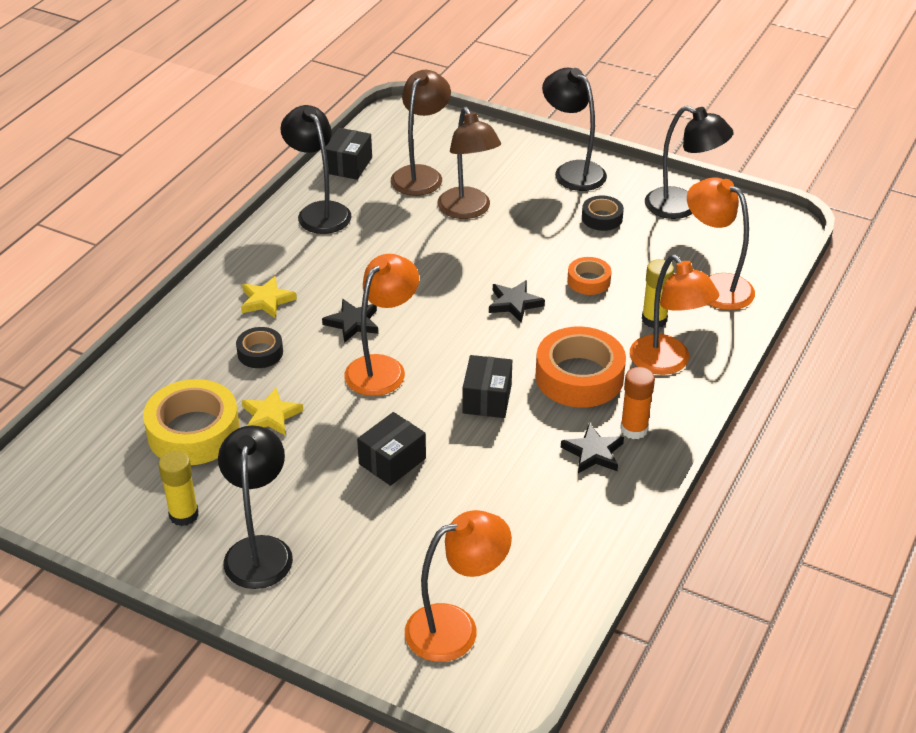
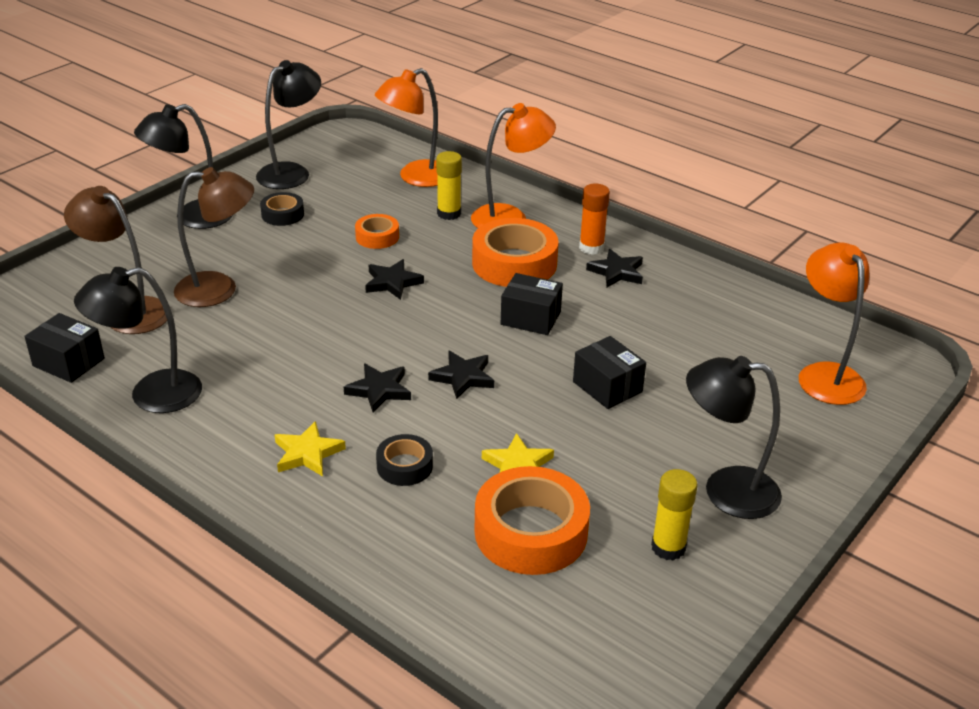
camera: 80 degrees left, 5 degrees down
(193, 432) = (531, 532): yellow tape -> orange tape
(382, 368) = (463, 377): orange lamp -> black star

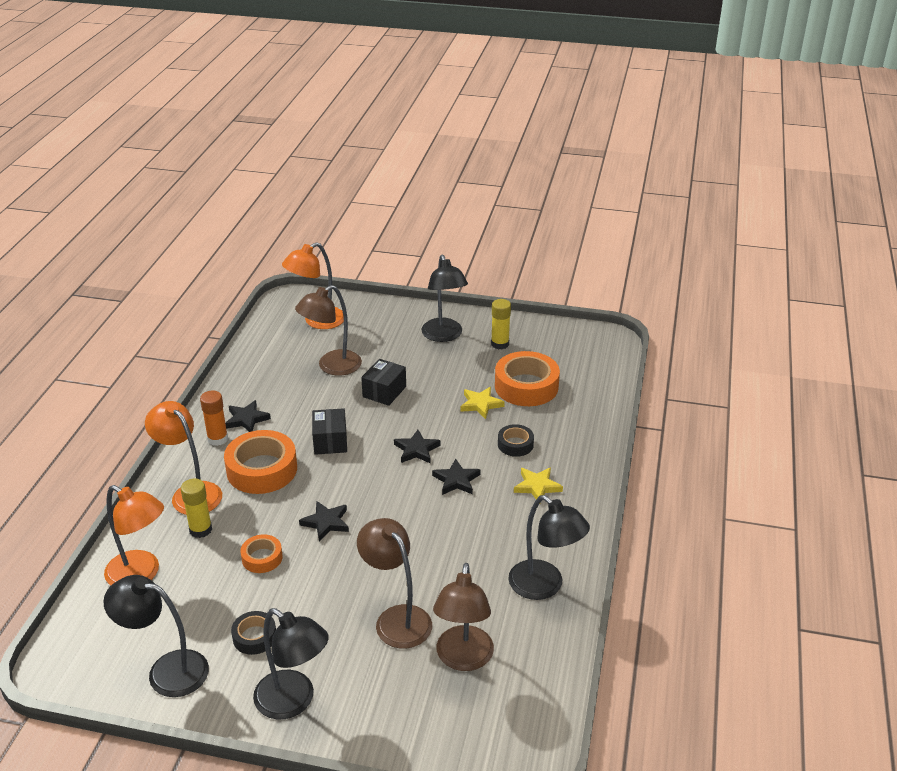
camera: 115 degrees left, 0 degrees up
(68, 362) = (547, 656): black box -> none
(695, 358) = (332, 367): none -> brown lamp

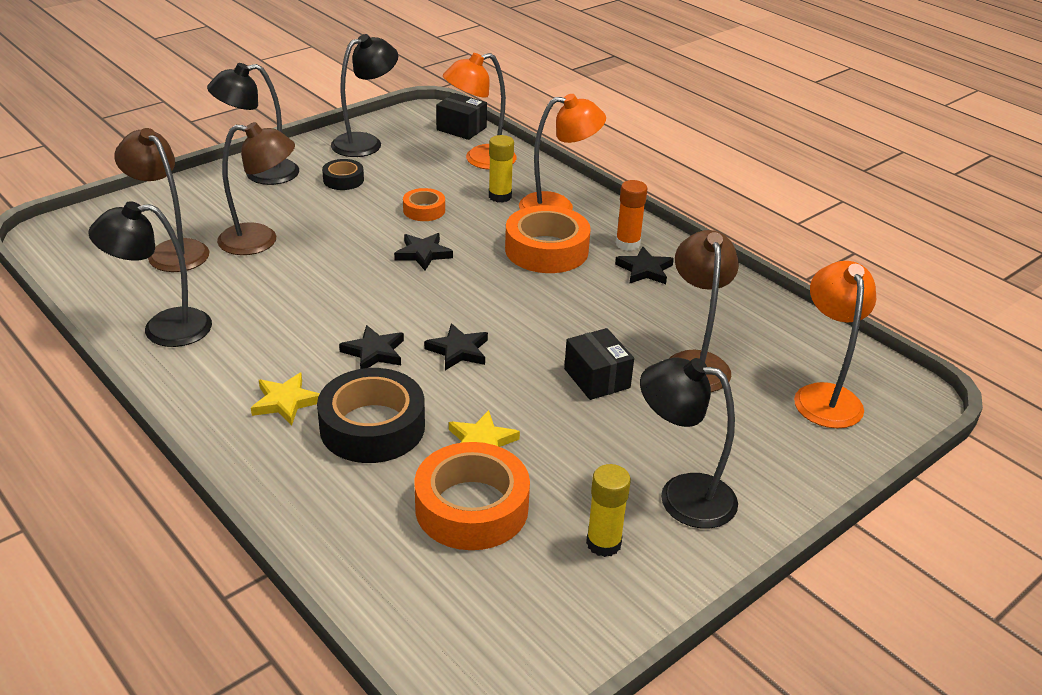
camera: 125 degrees right, 0 degrees up
(330, 441) = (544, 303): black box -> black box (461, 128)
(515, 444) = (372, 427): black tape -> black tape, size x1.90

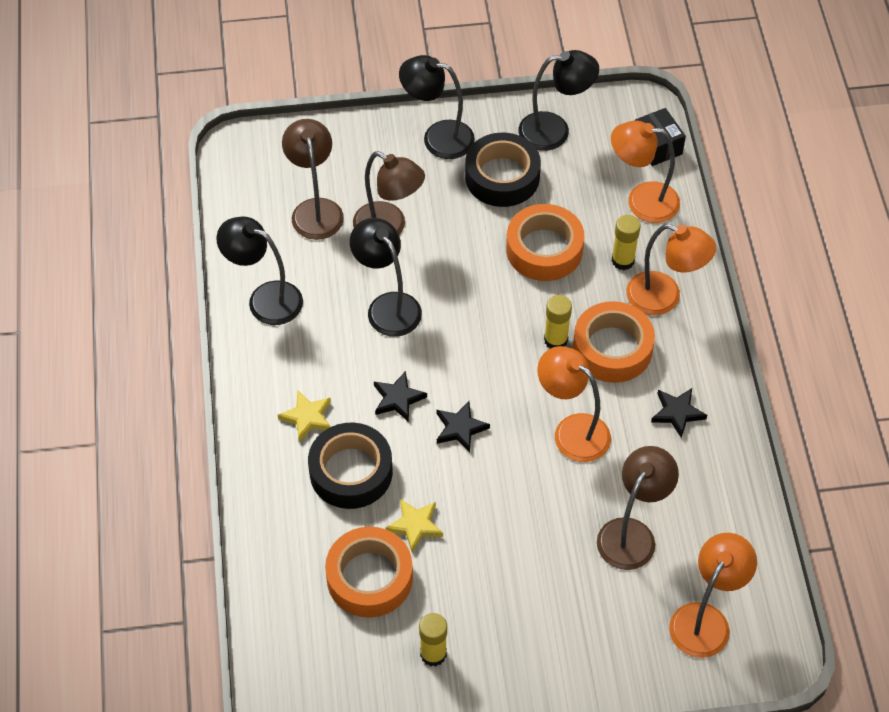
camera: 35 degrees right, 20 degrees up
(343, 180) = (502, 177): black tape -> black tape, size x1.90
(423, 254) = (506, 305): black star -> none
(424, 210) = (544, 249): orange tape -> orange tape, size x1.90
(491, 261) = (555, 340): none -> yellow glue stick
(566, 314) = (572, 431): none -> orange lamp
(597, 378) = (543, 509): black box -> none
(627, 244) = (688, 374): orange glue stick -> none
(681, 496) = (516, 647): black lamp -> black lamp (387, 306)

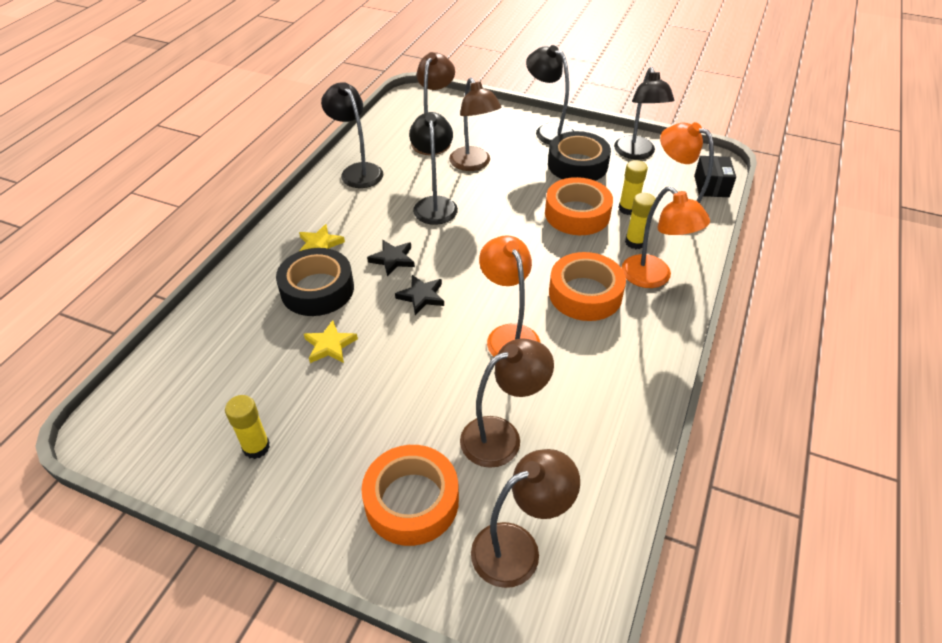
camera: 30 degrees right, 10 degrees down
(369, 577) = (263, 365): orange tape -> orange tape (412, 501)
(555, 130) = (636, 153): black lamp -> black lamp turned 60 degrees clockwise
(555, 340) = (543, 271): yellow glue stick -> yellow glue stick (628, 209)
(677, 413) = (610, 361): black star -> none
(705, 619) = (518, 547): orange lamp -> brown lamp

